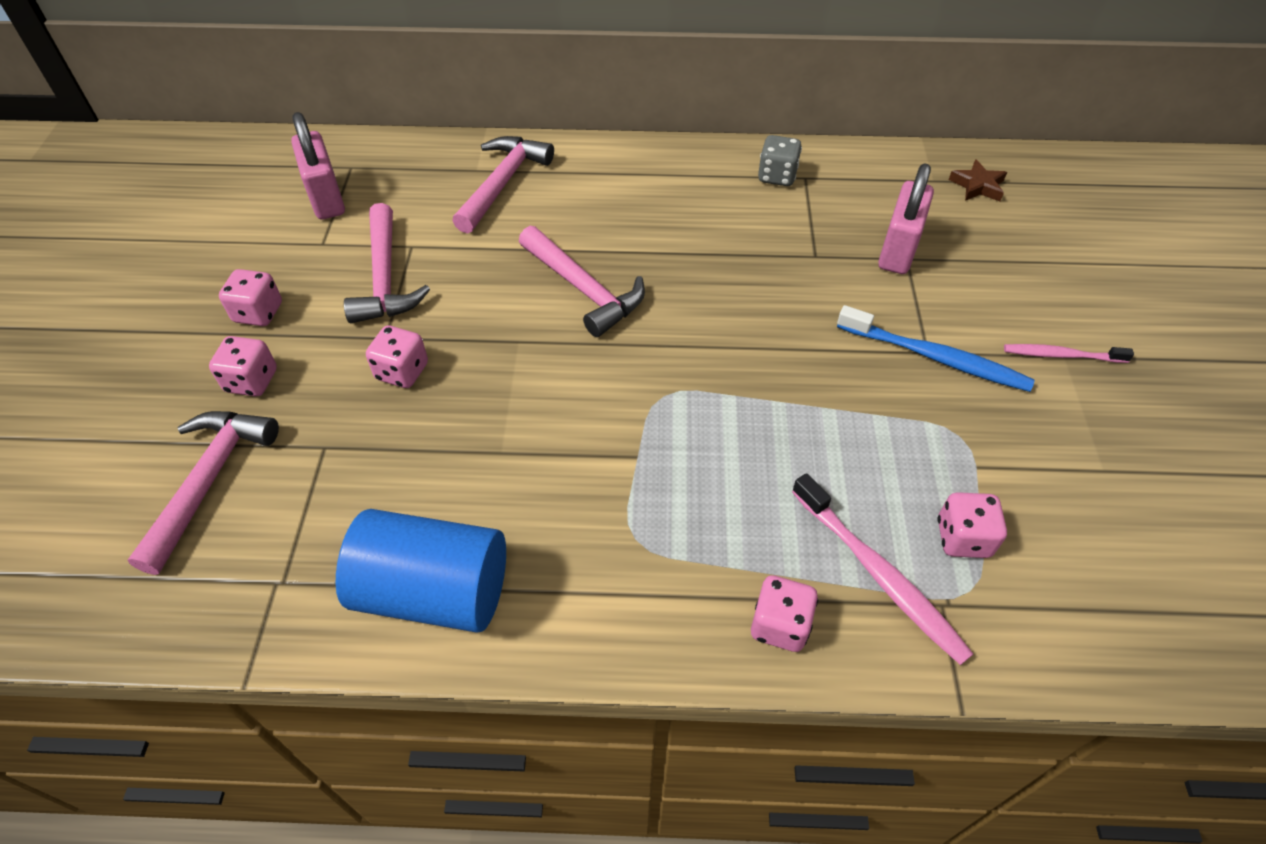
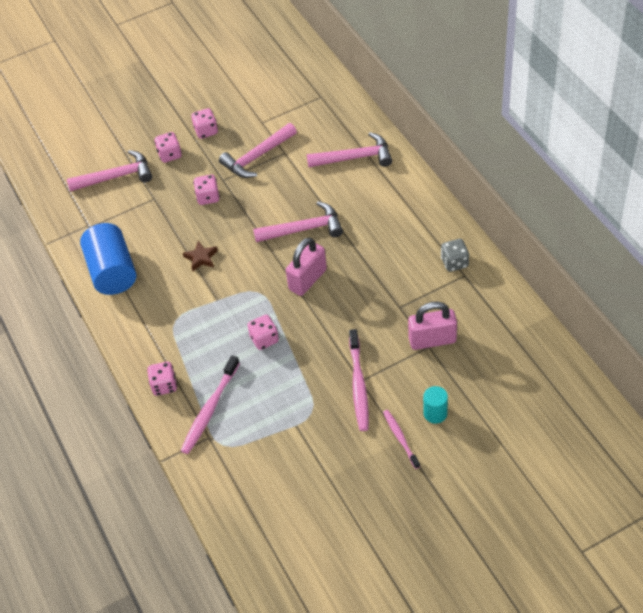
camera: 65 degrees right, 0 degrees up
(326, 198) = (292, 103): pink padlock -> pink padlock (307, 279)
(583, 289) = (303, 229): pink hammer -> pink hammer turned 120 degrees counterclockwise
(936, 358) = (358, 385): blue toothbrush -> pink toothbrush
(963, 538) = (249, 433): pink dice -> pink dice (264, 339)
(977, 186) = (524, 356): brown star -> brown star (201, 258)
(1032, 301) = (435, 413): none -> turquoise cylinder

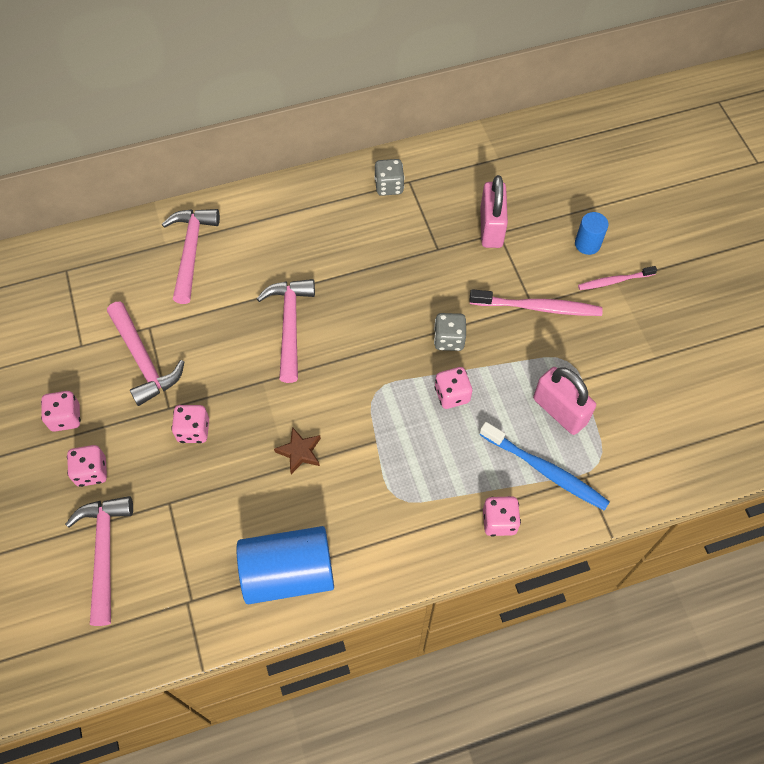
camera: 85 degrees left, 10 degrees up
(209, 410) = (546, 471): pink toothbrush -> blue toothbrush
(307, 279) = (372, 334): pink padlock -> pink padlock (559, 411)
(313, 329) = (449, 339): none -> grey dice
(435, 413) = (587, 244): turquoise cylinder -> blue cylinder

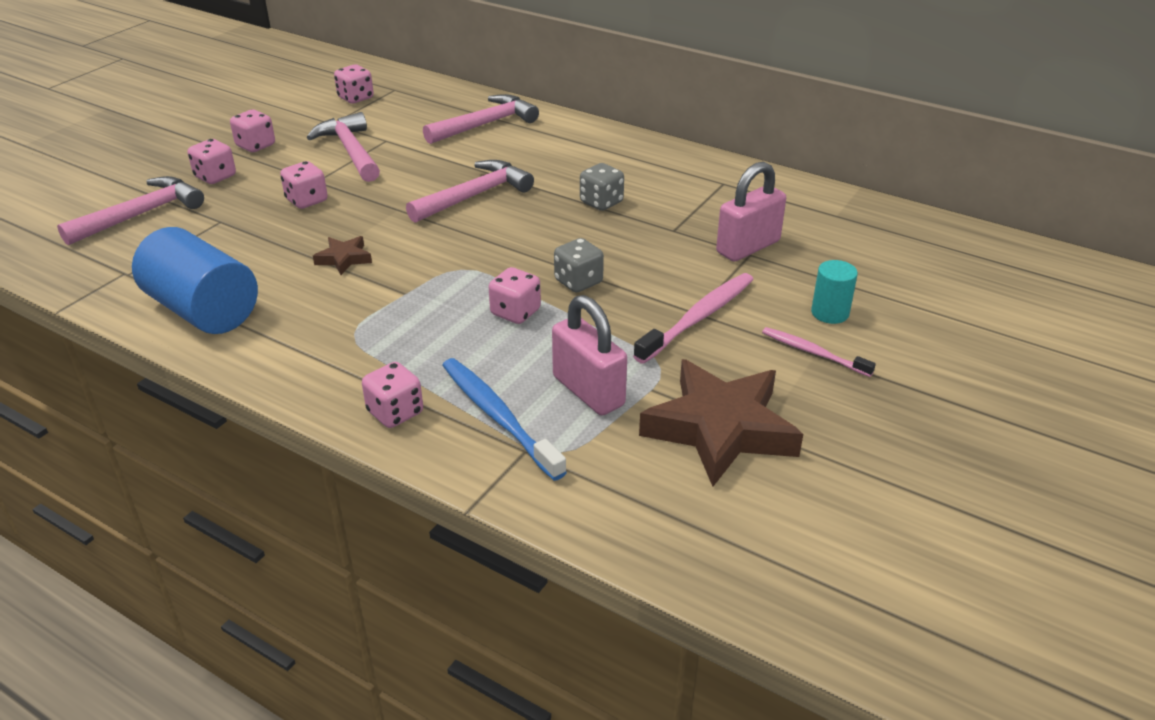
camera: 50 degrees right, 25 degrees down
(53, 304) = (355, 98): none -> pink dice
(143, 360) = (350, 151): pink hammer -> pink hammer turned 135 degrees clockwise
(389, 186) = (700, 176): grey dice -> grey dice (601, 202)
(538, 307) = (698, 318): pink toothbrush -> pink toothbrush turned 105 degrees counterclockwise
(546, 471) = (498, 416): blue toothbrush -> blue toothbrush turned 150 degrees clockwise
(559, 411) = (588, 391): pink padlock -> pink padlock turned 45 degrees counterclockwise
(587, 244) = (830, 313): blue cylinder -> turquoise cylinder
(640, 373) = (720, 429): none -> brown star

